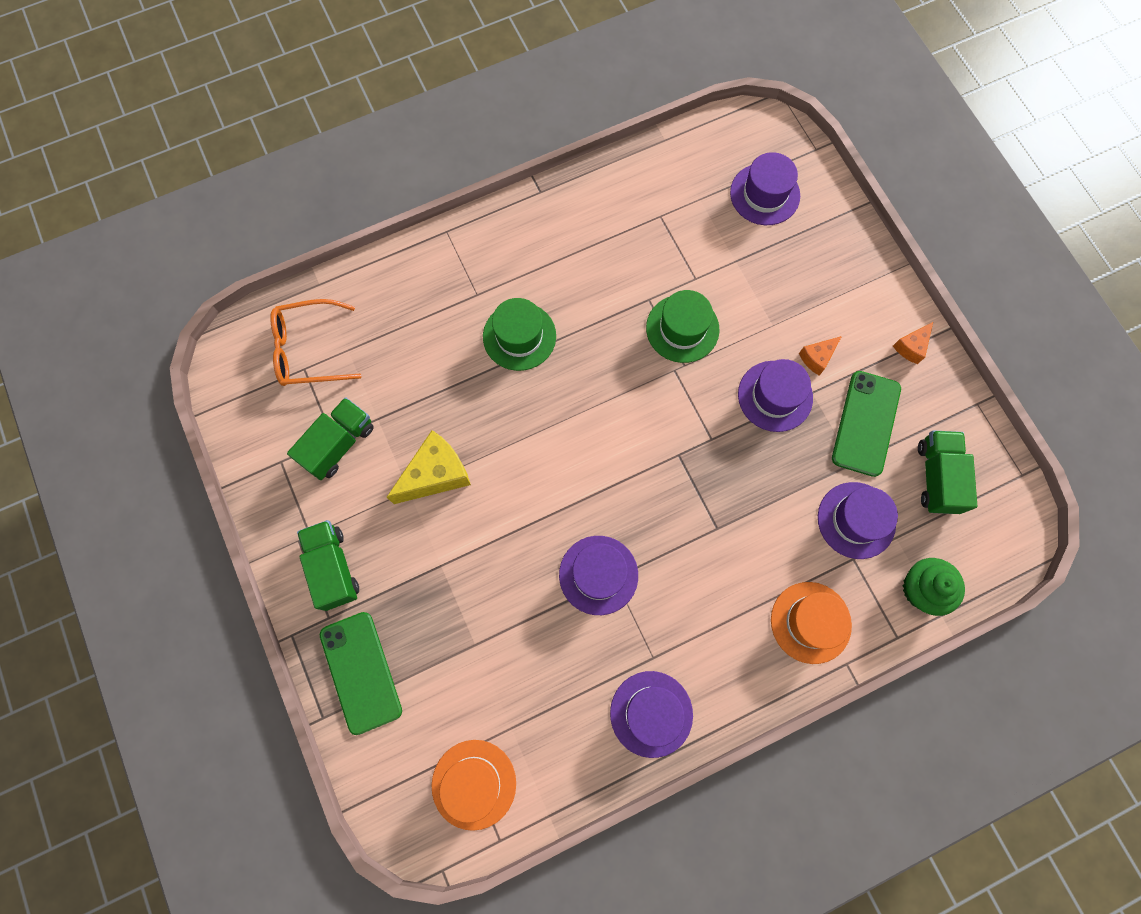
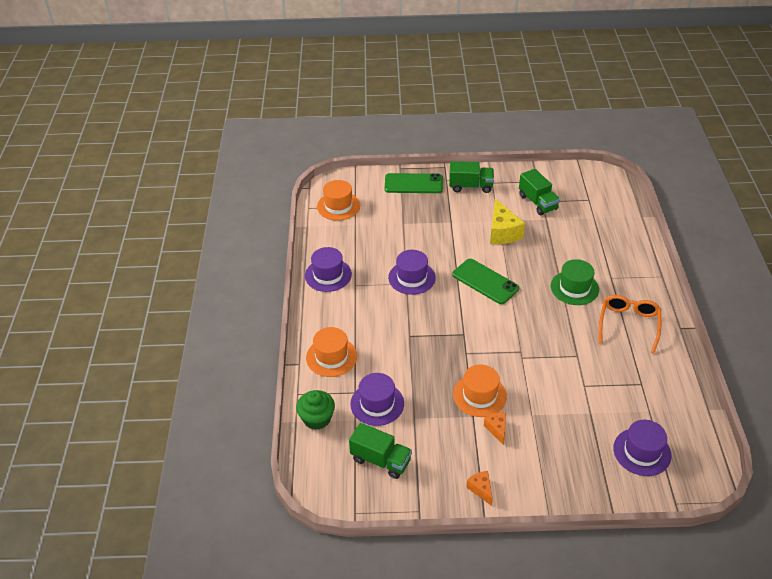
camera: 115 degrees right, 30 degrees down
(310, 349) = (600, 204): orange glasses -> orange glasses (628, 325)
(682, 328) = (548, 365): green hat -> none
(775, 396) = (479, 395): purple hat -> orange hat
(866, 423) = (437, 437): green phone -> green phone (485, 281)

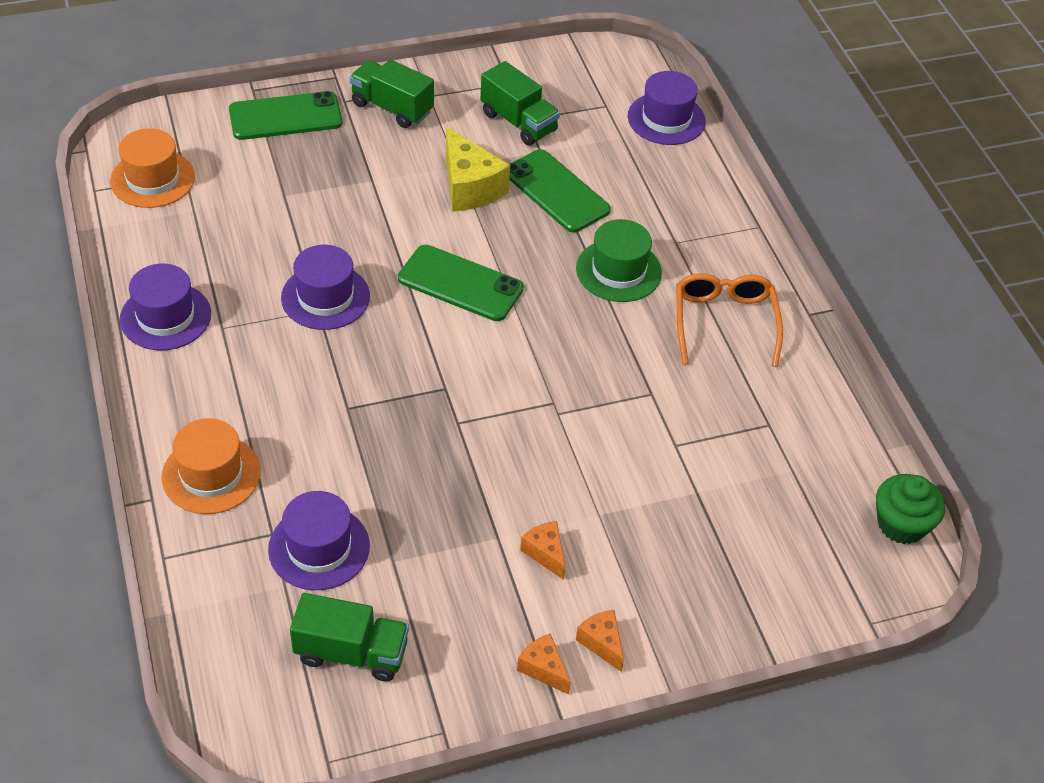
camera: 20 degrees left, 5 degrees up
(317, 418) = (212, 598): green cupcake -> green cupcake (901, 524)
(470, 186) = (392, 108): green truck -> green truck turned 135 degrees counterclockwise
(479, 395) = (500, 496): orange hat -> none
(516, 482) = (601, 643): none -> orange cheese
(549, 241) = (556, 191): none -> green phone
(642, 452) = (797, 544): purple hat -> purple hat (666, 119)

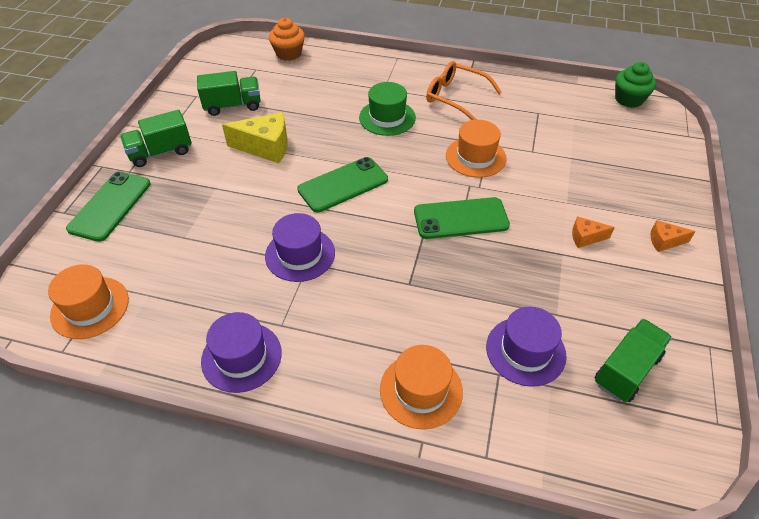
camera: 55 degrees left, 0 degrees up
(543, 669) = (675, 275): orange cheese -> none
(556, 191) = (304, 115): green phone -> green phone (461, 218)
(613, 389) = (475, 157): none -> orange hat
(666, 119) = (289, 53): purple hat -> orange cupcake

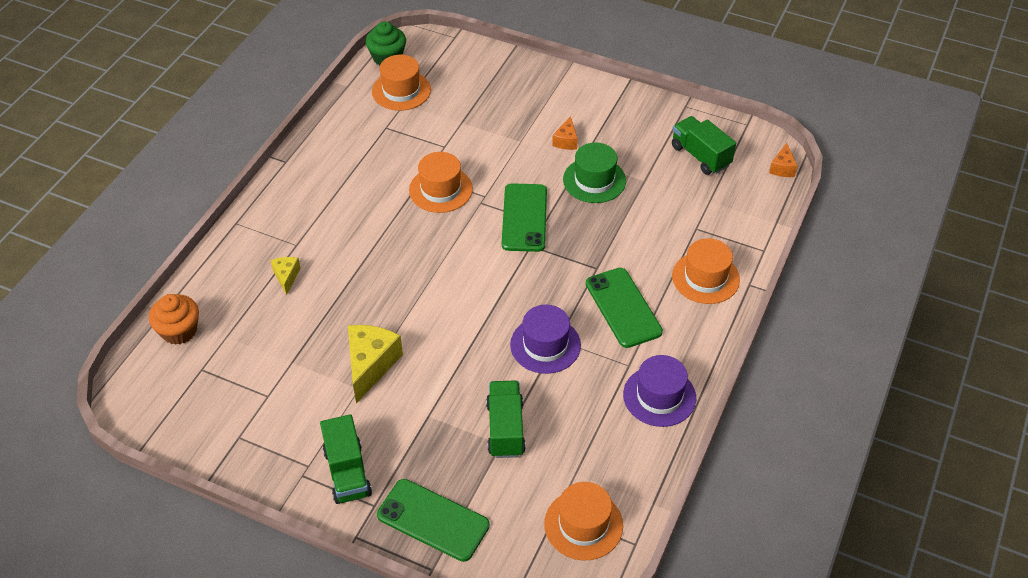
camera: 80 degrees left, 0 degrees up
(233, 106) = (276, 396): green truck -> green truck (505, 429)
(343, 185) = (454, 301): green phone -> green phone (623, 307)
(349, 90) = (286, 277): none -> yellow cheese
(387, 117) = (352, 249): green hat -> green hat (594, 180)
(456, 97) = (336, 185): orange glasses -> none
(525, 351) = (677, 207): purple hat -> none
(590, 114) = (401, 90): none -> orange hat
(664, 241) = (580, 95): orange cheese -> orange cheese (782, 168)

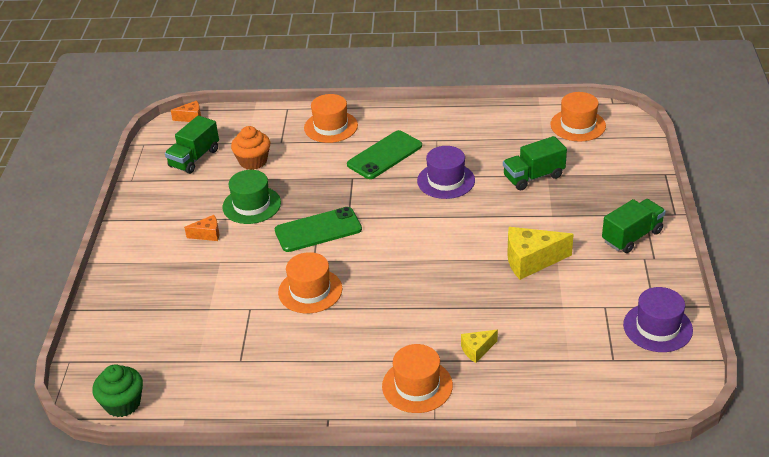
camera: 110 degrees left, 10 degrees down
(179, 331) = (587, 395): orange cupcake -> orange cupcake (253, 161)
(401, 90) = (176, 371): orange hat -> orange hat (417, 386)
(433, 520) = (631, 185): green phone -> none
(659, 396) = (454, 121): purple hat -> purple hat (657, 327)

